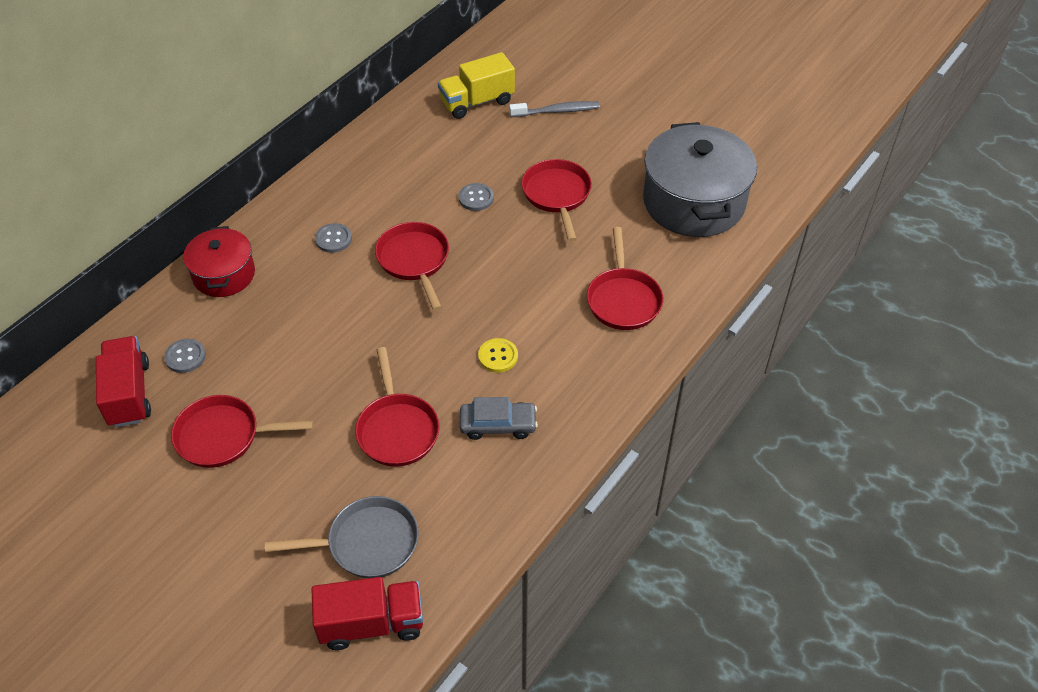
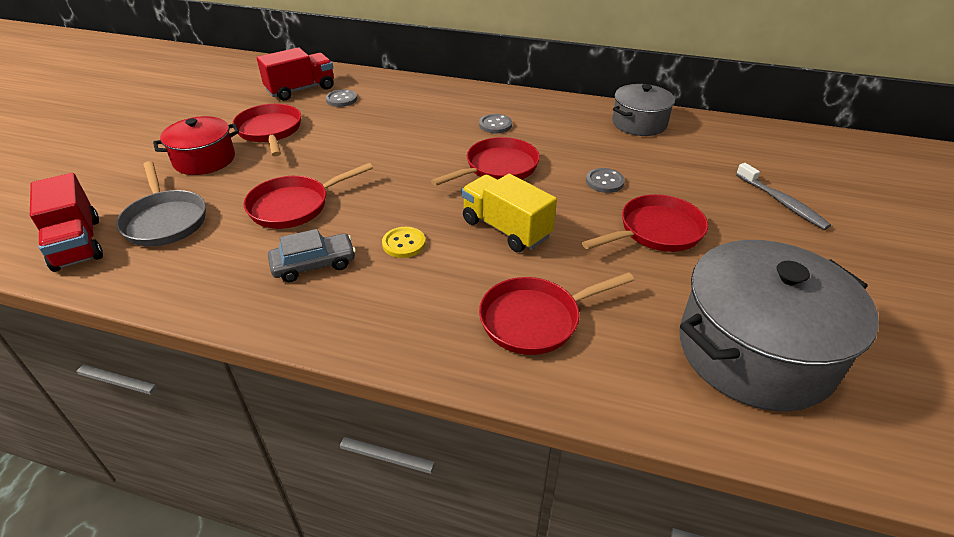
camera: 70 degrees right, 10 degrees down
(224, 275) = (428, 93): red pot -> red pot (204, 160)
(395, 137) = (639, 123): none -> grey pot
(477, 102) = (734, 152): yellow truck -> yellow truck (506, 229)
(498, 425) = (314, 264): grey car -> grey car turned 90 degrees counterclockwise

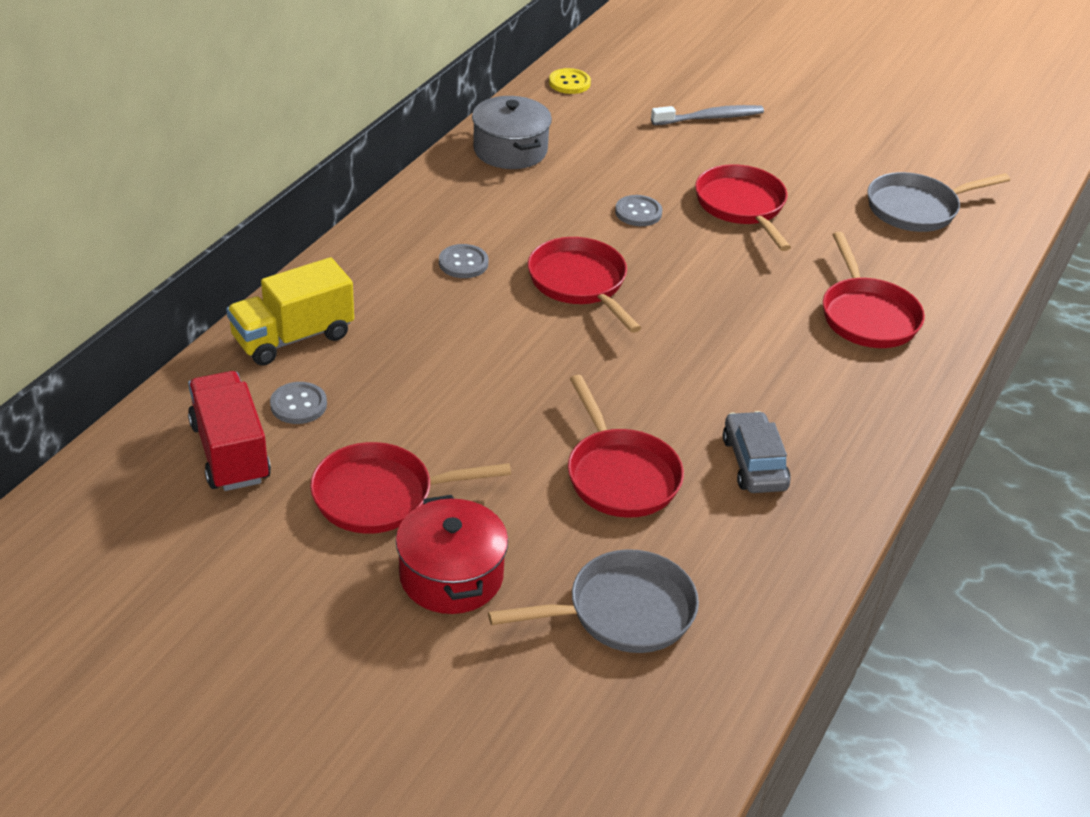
camera: 80 degrees left, 0 degrees up
(77, 244) = (661, 709): red truck -> none
(404, 243) = (727, 385): yellow button -> yellow button (569, 83)
(506, 229) = (715, 304): yellow truck -> yellow truck (293, 337)
(754, 351) = (917, 209): grey pot -> grey pan

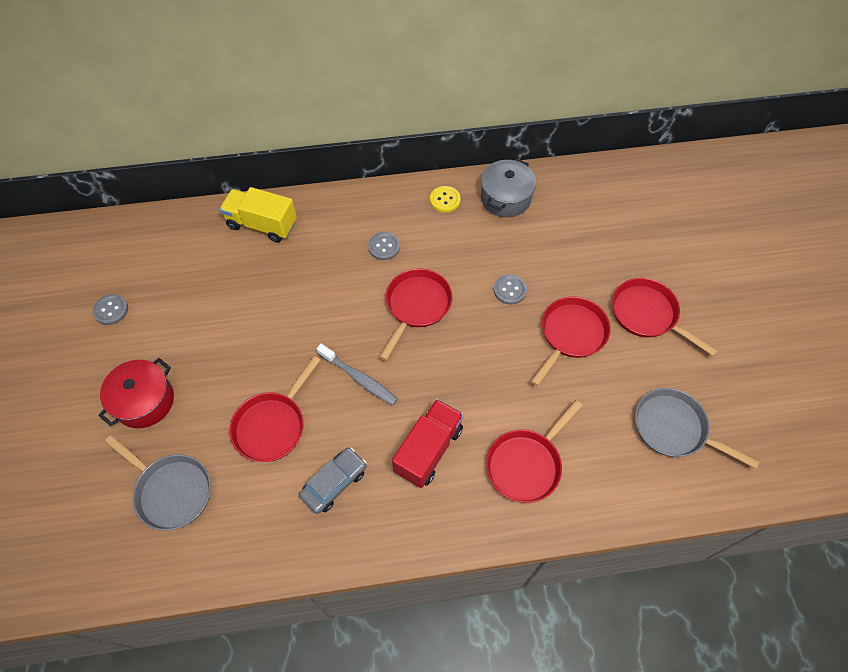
camera: 55 degrees right, 20 degrees up
(230, 452) = (163, 261): red truck -> red truck (428, 450)
(298, 405) = (216, 261): grey button -> grey button (111, 310)
(381, 496) = (178, 336): red pan -> red pan (647, 315)
(569, 83) = (603, 179): yellow button -> yellow button (445, 200)
(710, 118) = (647, 263): grey toothbrush -> grey toothbrush (359, 378)

